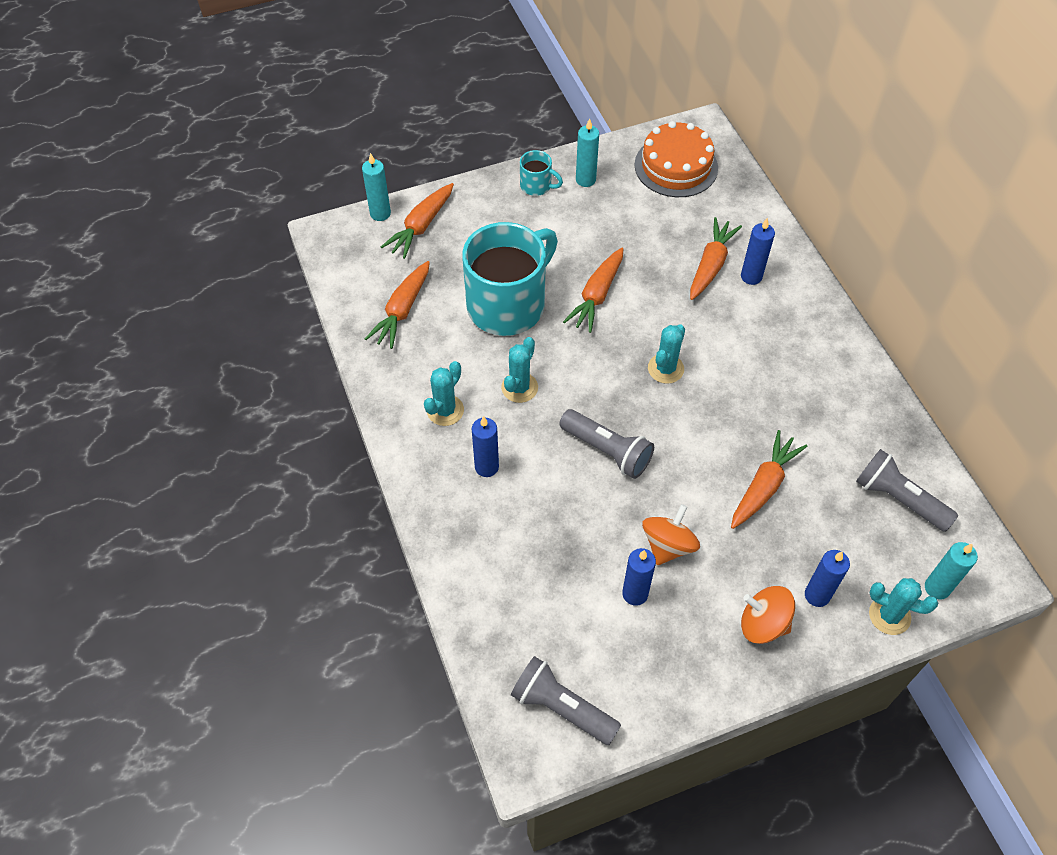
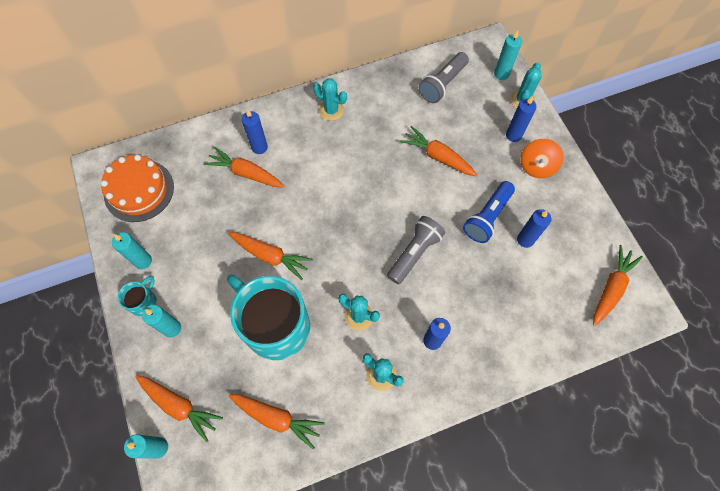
camera: 90 degrees left, 10 degrees up
(506, 212) = (172, 328): none -> turquoise candle
(561, 707) = (611, 288): grey flashlight -> orange carrot
(665, 369) = (342, 210): turquoise cactus -> turquoise cactus (331, 110)
(668, 545) = (487, 217): orange spinning top -> blue flashlight

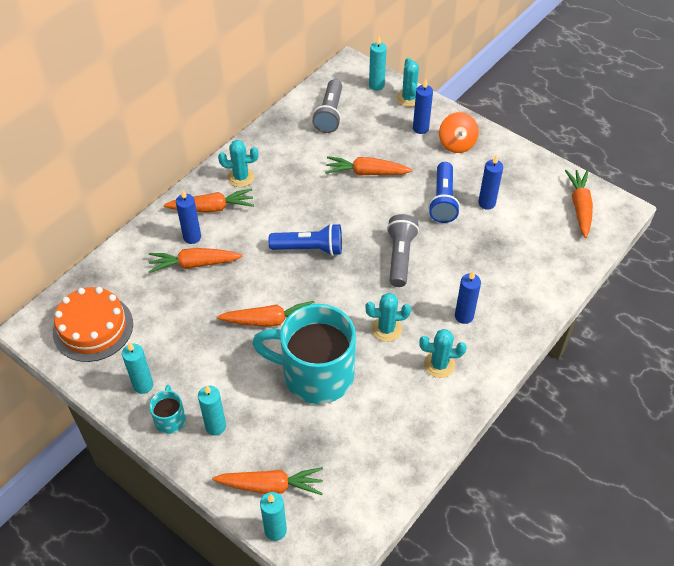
camera: 30 degrees left, 15 degrees down
(277, 418) = (371, 446): orange carrot -> orange carrot (212, 208)
(344, 206) = (309, 249): none -> blue flashlight

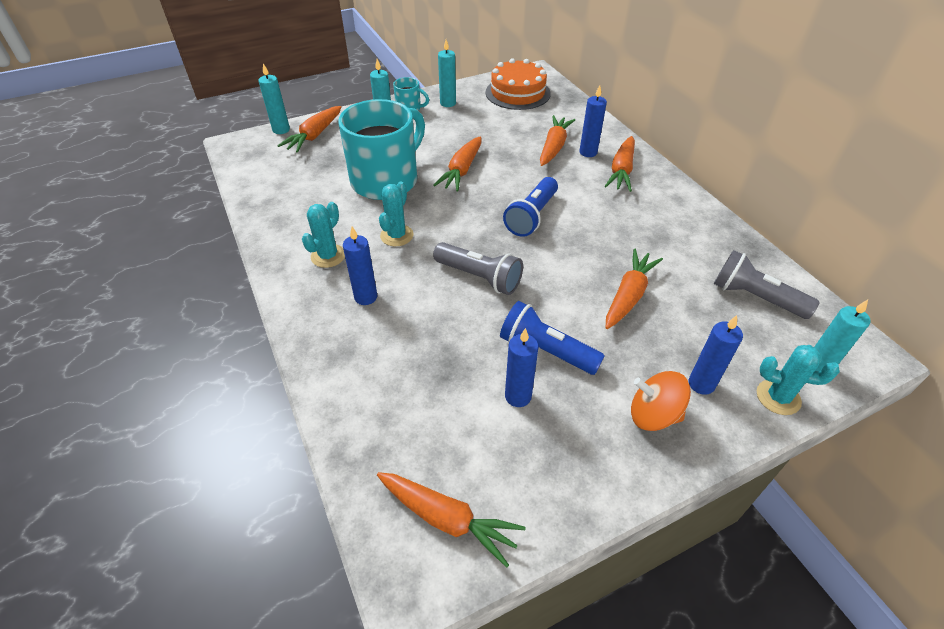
camera: 115 degrees right, 5 degrees down
(241, 177) = (659, 198): turquoise cactus -> none

